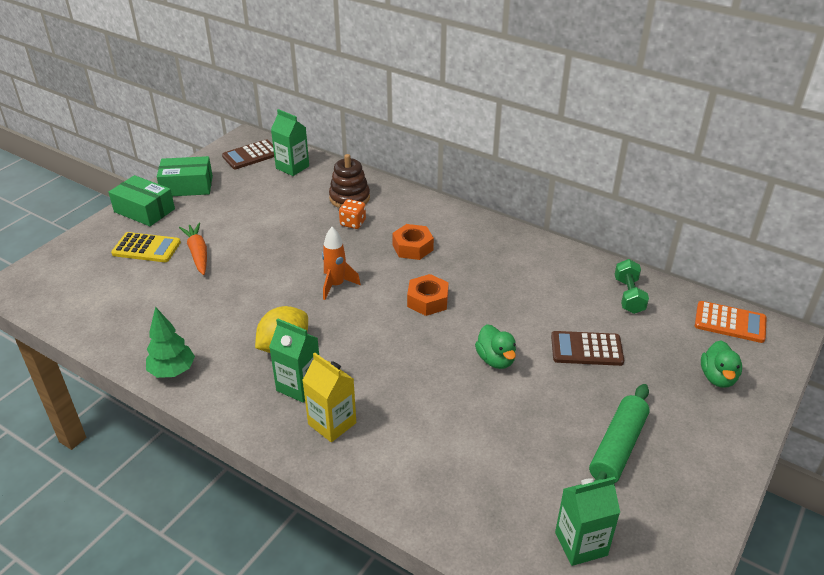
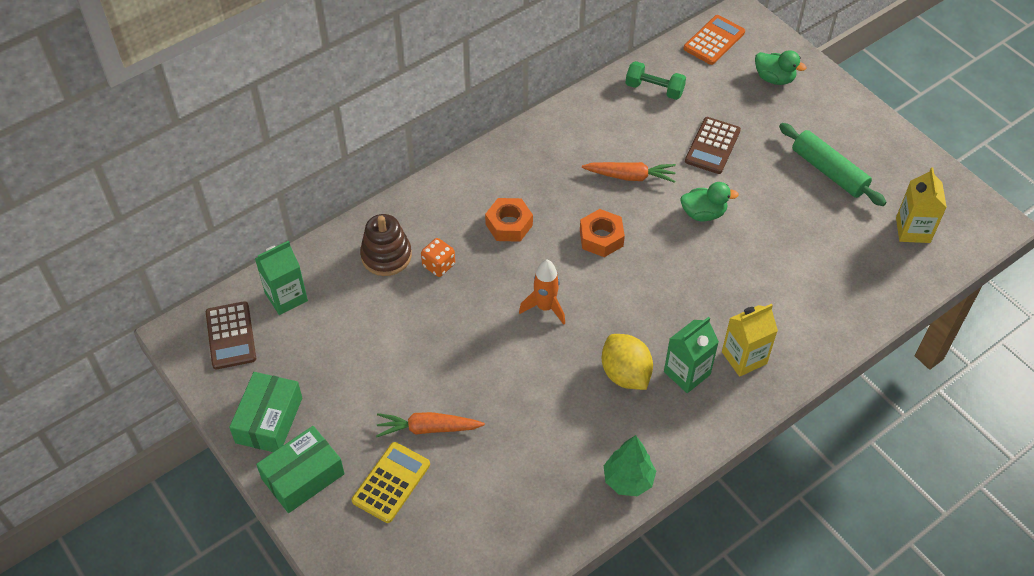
camera: 70 degrees left, 15 degrees up
(510, 303) = (630, 176): none -> orange carrot
(581, 544) = (913, 230): green carton -> yellow carton

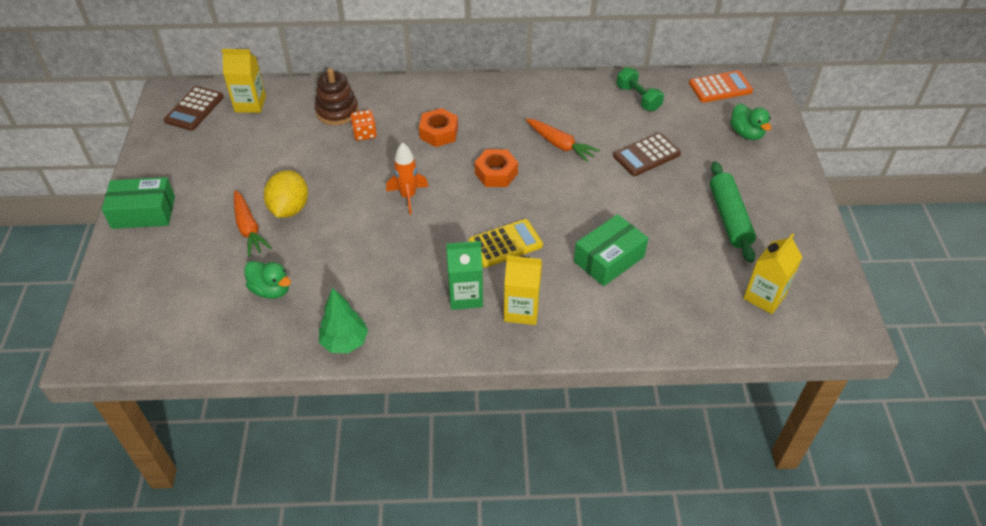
camera: 35 degrees right, 5 degrees down
(269, 420) = (161, 168): green box -> green box (609, 259)
(286, 297) = (250, 104): green carton -> yellow carton
(391, 482) = (190, 248): yellow calculator -> yellow calculator (505, 244)
(428, 428) = (249, 228): orange carrot -> orange carrot turned 150 degrees counterclockwise
(625, 374) = (419, 270): yellow lemon -> yellow lemon (289, 208)
(703, 213) = (592, 196): green duck -> green duck (271, 290)

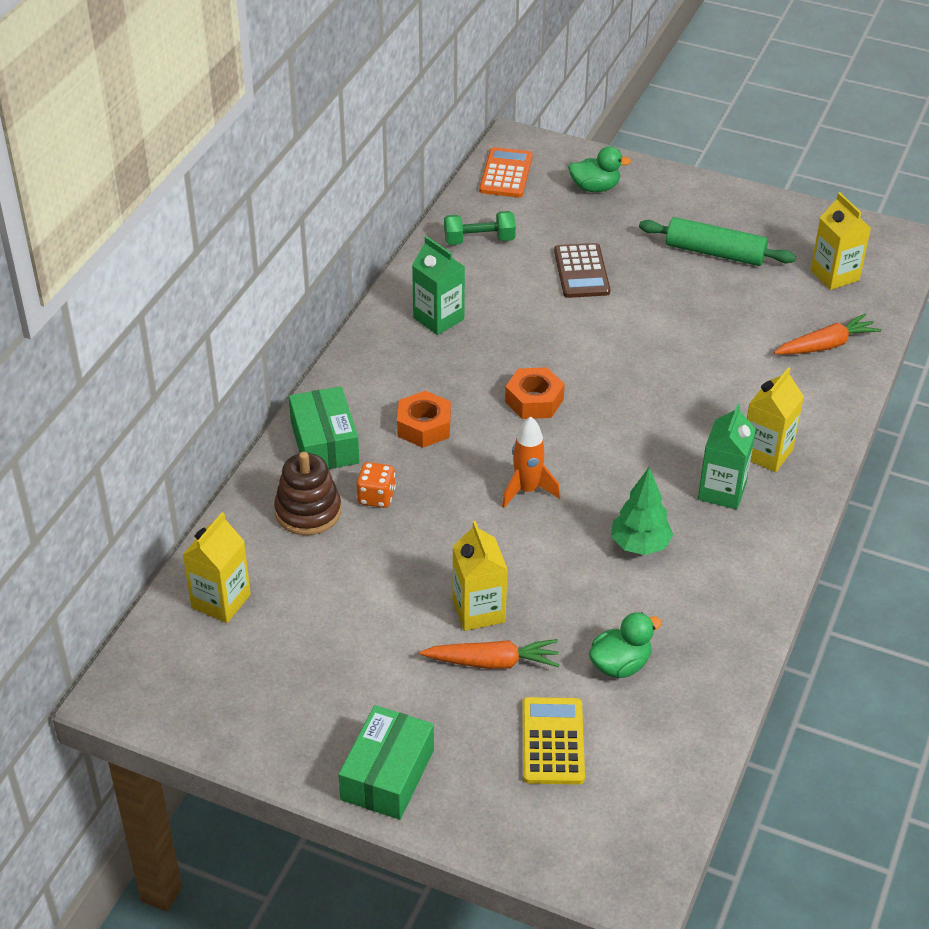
camera: 65 degrees left, 5 degrees down
(194, 109) = (184, 669): brown calculator -> none
(289, 208) = (478, 611): yellow lemon -> yellow carton
(345, 342) = (742, 616): green tree -> green tree (640, 545)
(505, 244) = (658, 432): yellow calculator -> yellow calculator (553, 741)
(544, 106) = (438, 318): none -> green carton
(560, 145) = (518, 331): orange carrot -> orange carrot (825, 345)
(609, 259) = (726, 360): green box -> green box (324, 442)

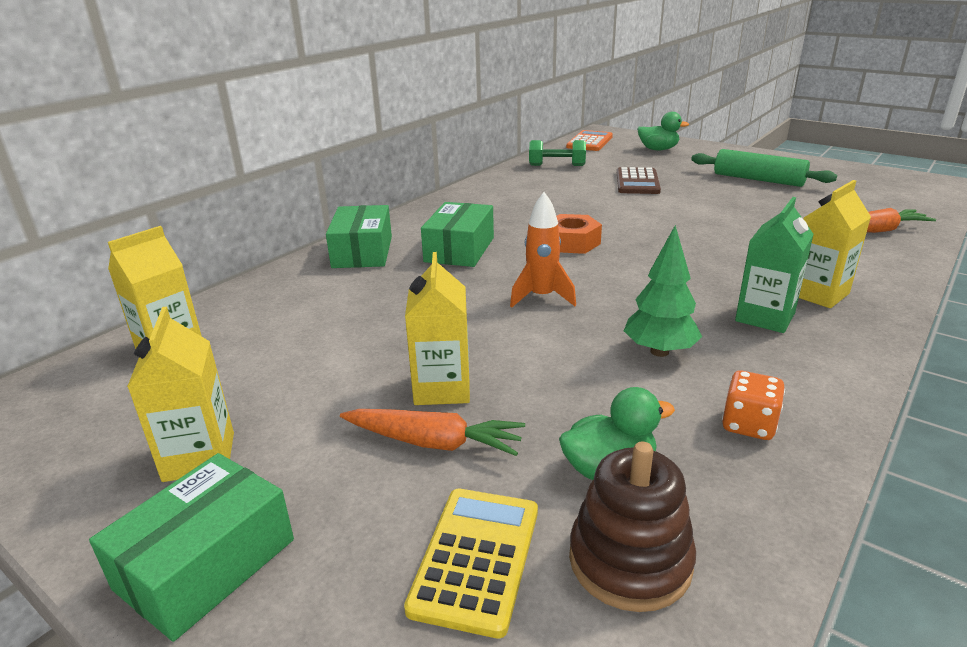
camera: 15 degrees right, 15 degrees down
(308, 511) = (313, 292): brown stacking toy -> brown stacking toy (630, 561)
(376, 497) = (386, 288): orange dice -> orange dice (748, 425)
(424, 426) = (459, 249): orange nut -> green box
(438, 318) = (505, 196): green carton -> none
(834, 275) = (875, 195): yellow carton -> yellow carton (199, 457)

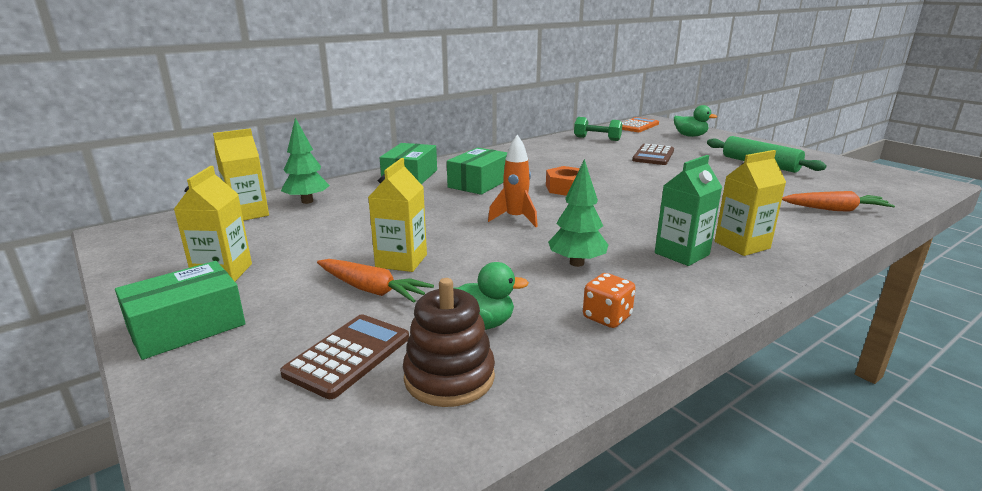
camera: 15 degrees right, 5 degrees down
(245, 313) = (307, 201): none -> green tree
(476, 558) = (348, 356): yellow calculator -> brown calculator

